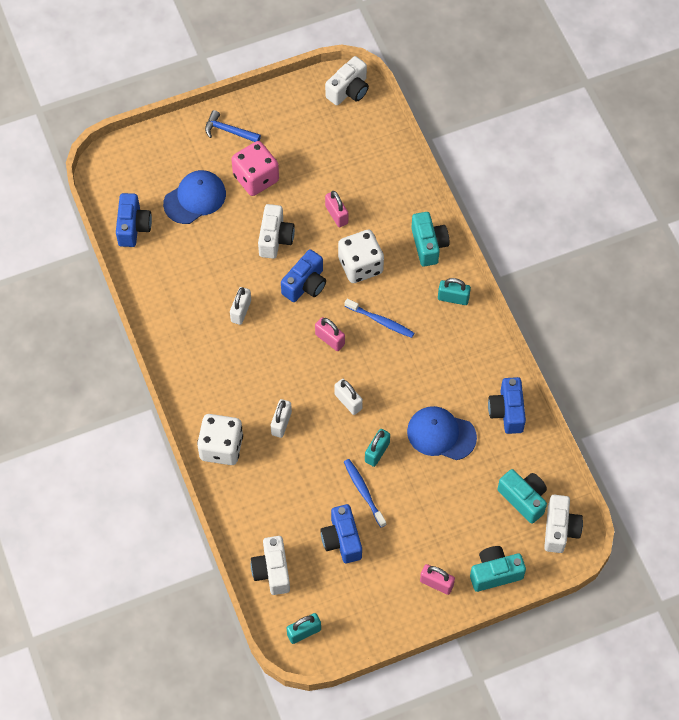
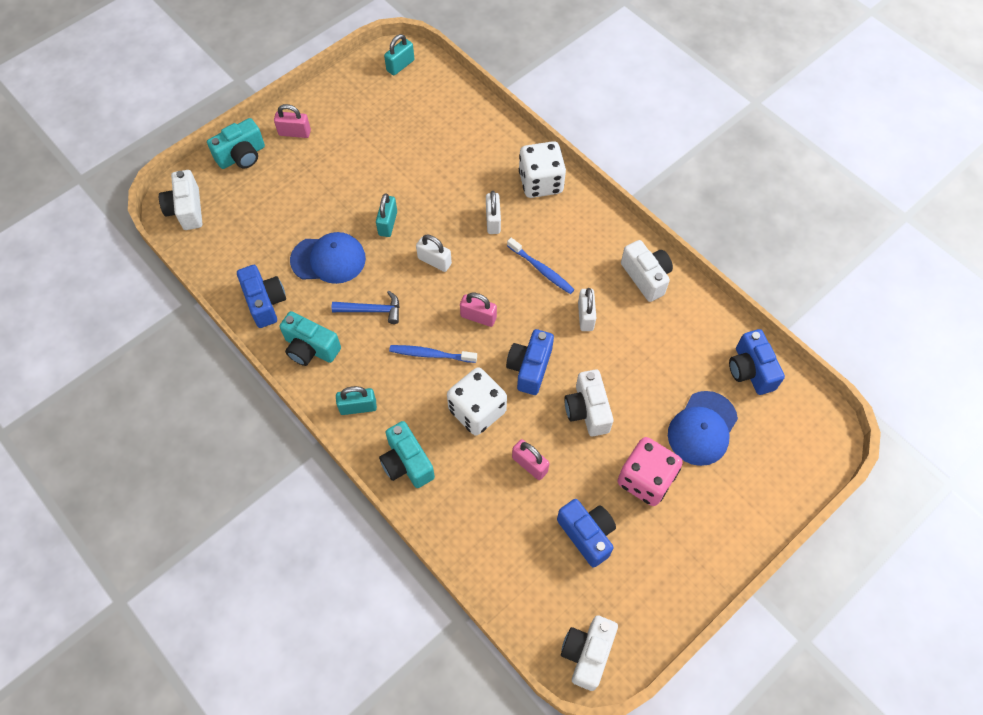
camera: 160 degrees right, 0 degrees up
(228, 131) = (710, 533): blue hammer -> blue hammer (372, 310)
(272, 571) = (447, 100): white camera -> white camera (646, 277)
(342, 540) = (394, 141): blue camera -> blue camera (587, 534)
(363, 492) = (388, 185): blue toothbrush -> blue toothbrush (541, 269)
(523, 499) = (229, 225): turquoise camera -> turquoise camera (310, 348)

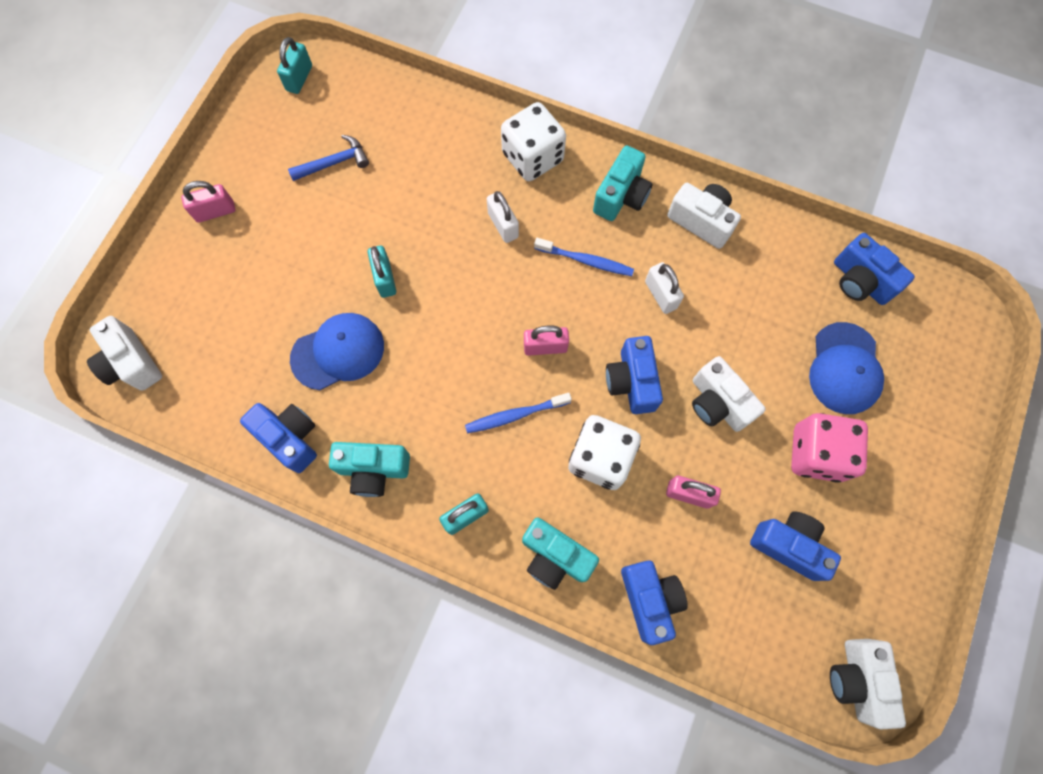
camera: 25 degrees left, 10 degrees up
(242, 156) = (165, 267): turquoise camera -> turquoise camera (621, 196)
(372, 310) = (421, 392): blue hammer -> blue hammer (334, 162)
(434, 261) = (462, 301): white padlock -> none
(460, 524) = (649, 599): none -> blue camera

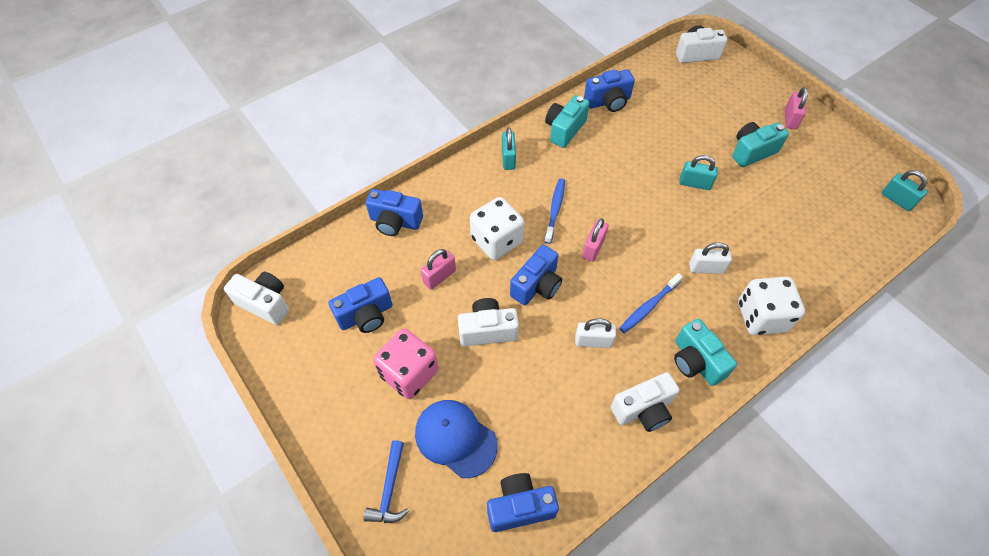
camera: 120 degrees right, 15 degrees down
(334, 162) = (807, 192): blue hammer -> blue hammer (389, 489)
(338, 352) = (652, 141): blue cap -> none
(555, 556) = (454, 189): turquoise camera -> turquoise camera (752, 152)
(631, 382) = (537, 285): blue camera -> blue camera turned 105 degrees clockwise

